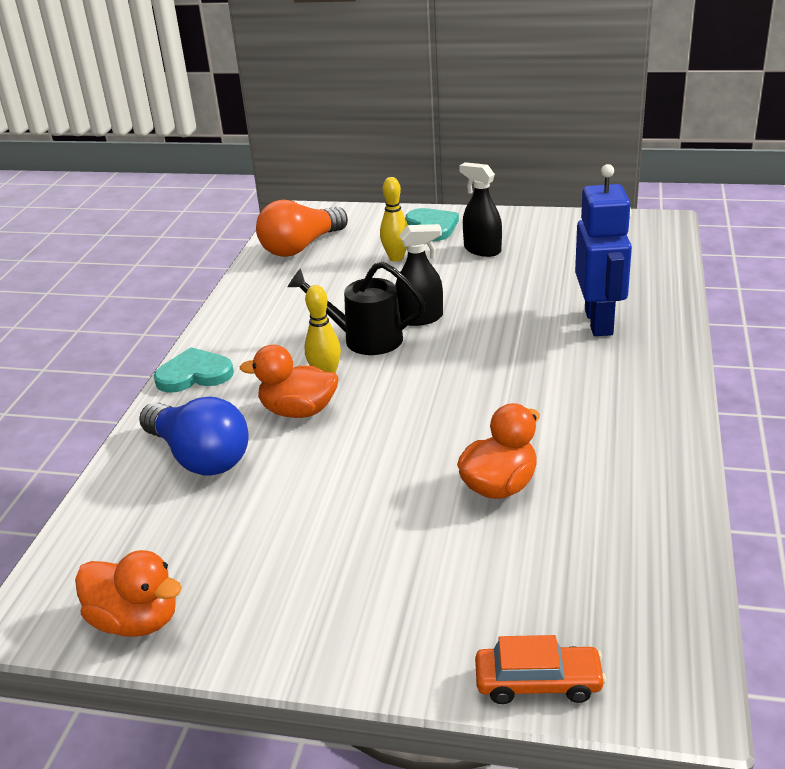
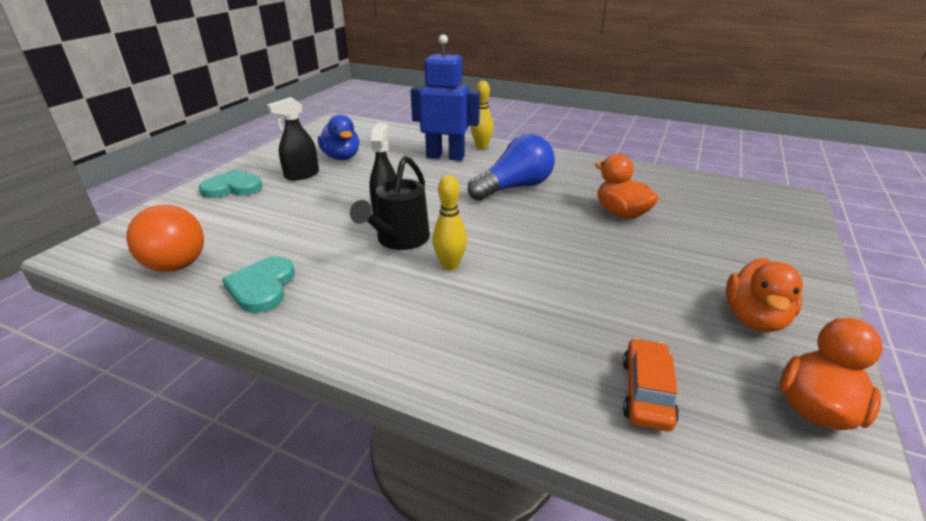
camera: 80 degrees left, 0 degrees up
(194, 374) = (391, 351): turquoise heart -> turquoise heart (262, 287)
(200, 457) = (557, 353): blue light bulb -> blue light bulb (514, 187)
(298, 411) = (499, 285): orange duck -> orange duck (754, 319)
(396, 258) = (269, 209): yellow bowling pin -> yellow bowling pin (481, 147)
(538, 683) = (800, 228): orange car -> orange car (646, 392)
(545, 257) = (341, 157): none -> blue duck

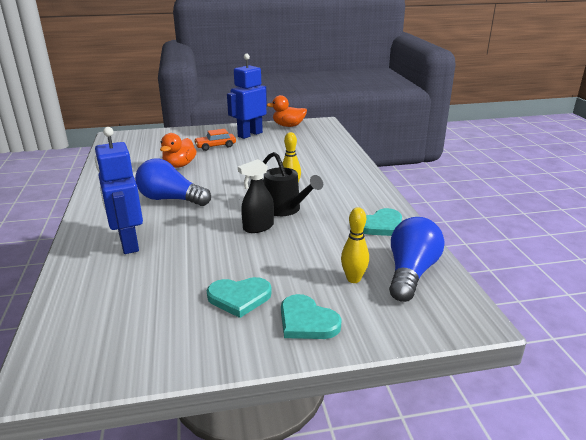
camera: 125 degrees left, 5 degrees down
(174, 256) = (411, 273): orange light bulb -> blue light bulb
(302, 175) = (239, 298): black spray bottle -> turquoise heart
(341, 157) = (175, 298): blue duck -> none
(399, 240) = (286, 209): black watering can -> black watering can turned 60 degrees clockwise
(481, 147) = (88, 235): yellow bowling pin -> yellow bowling pin (353, 279)
(646, 392) = (315, 142): orange car -> orange car (215, 146)
(754, 319) = (250, 134): orange duck -> blue robot

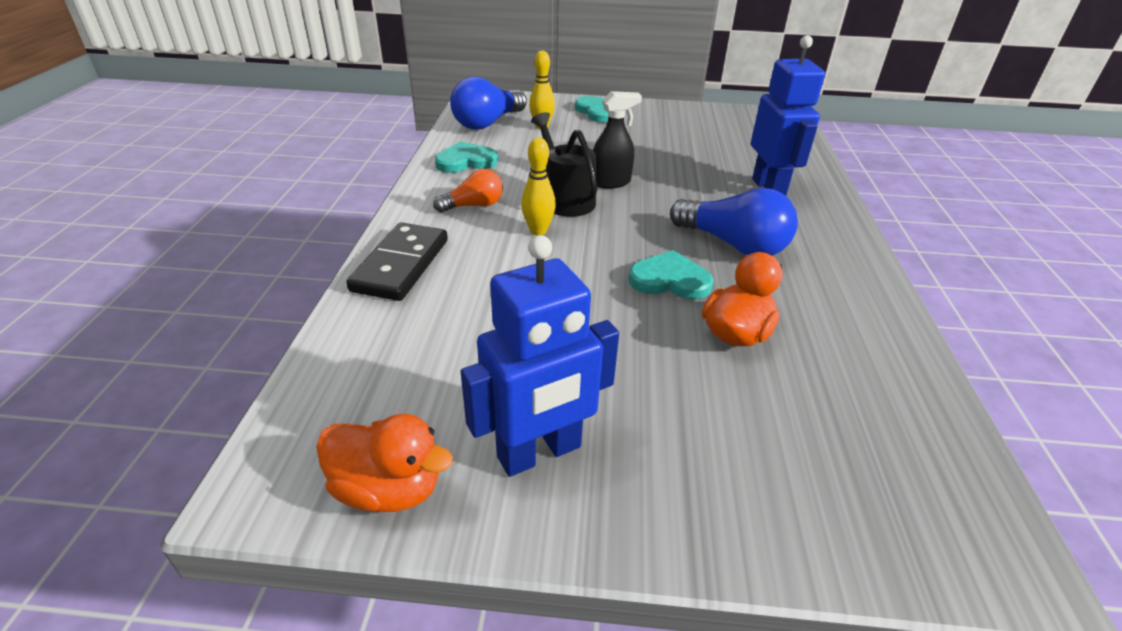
camera: 165 degrees left, 10 degrees up
(215, 146) = (652, 402): orange car -> none
(239, 298) = (646, 130): turquoise heart -> turquoise heart (670, 280)
(341, 196) = (474, 205): none -> orange light bulb
(346, 165) = (401, 265): none -> black domino

